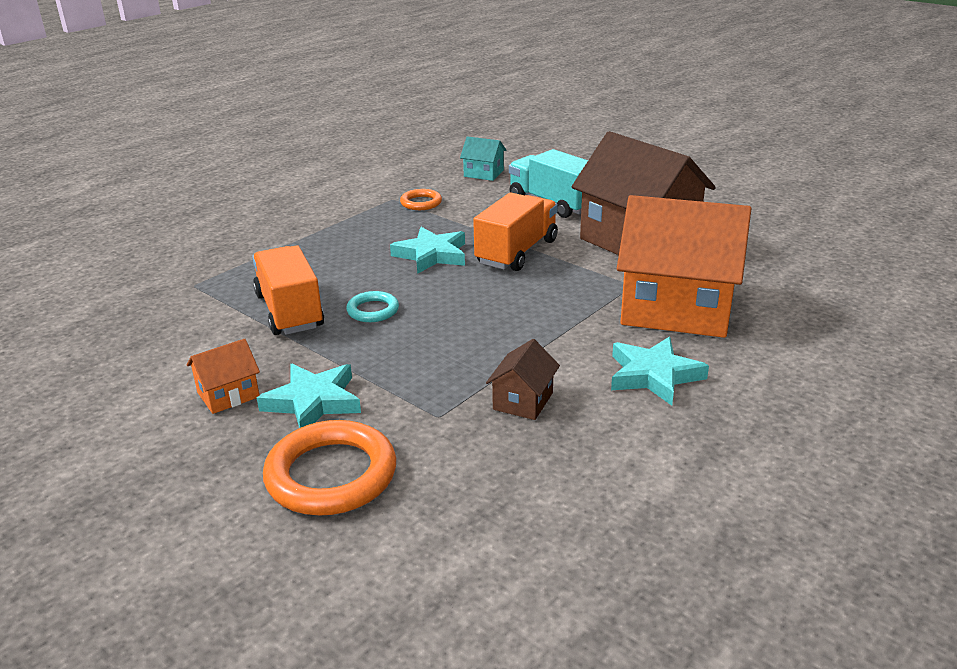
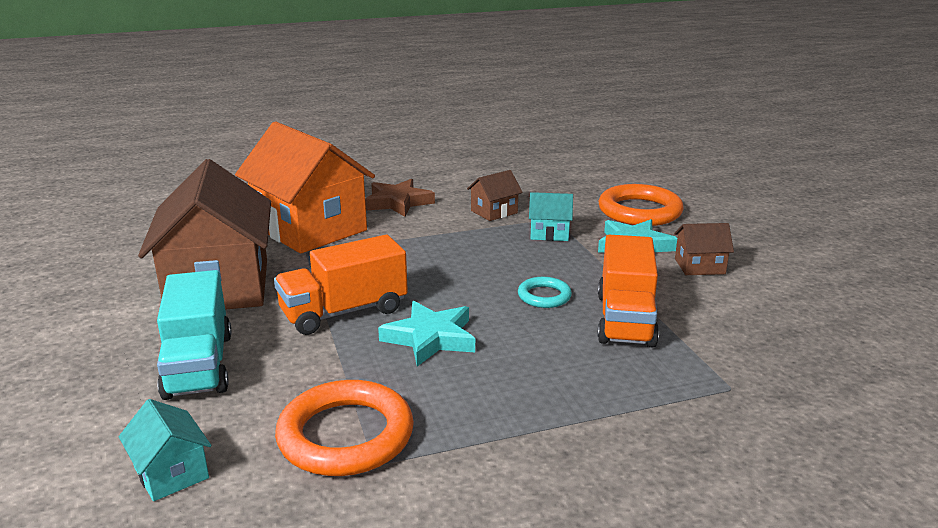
camera: 150 degrees left, 5 degrees down
(228, 395) = (699, 266): orange house -> brown house
(421, 203) = (345, 435): orange ring -> orange ring, size x1.92
(425, 388) = (549, 233): none -> turquoise house
(654, 375) = (398, 202): turquoise star -> brown star

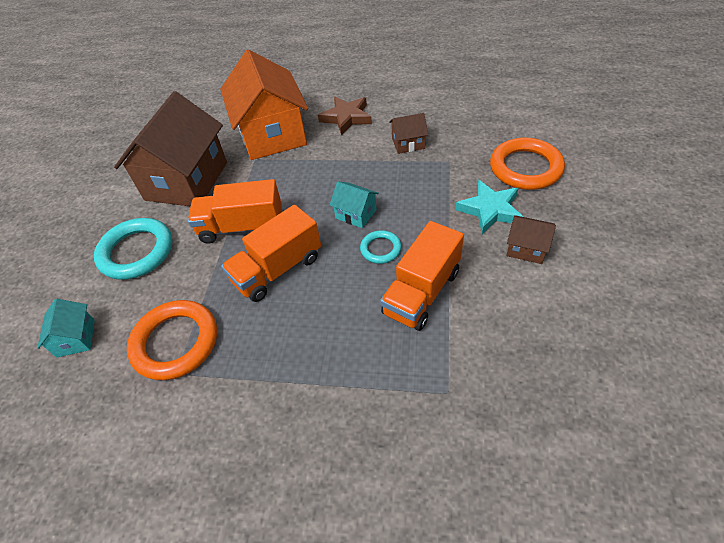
camera: 30 degrees right, 25 degrees up
(199, 365) = (136, 252): turquoise truck -> turquoise ring
(430, 338) = (277, 269): turquoise star -> orange truck
(549, 233) = (433, 178): turquoise house -> turquoise house (356, 214)

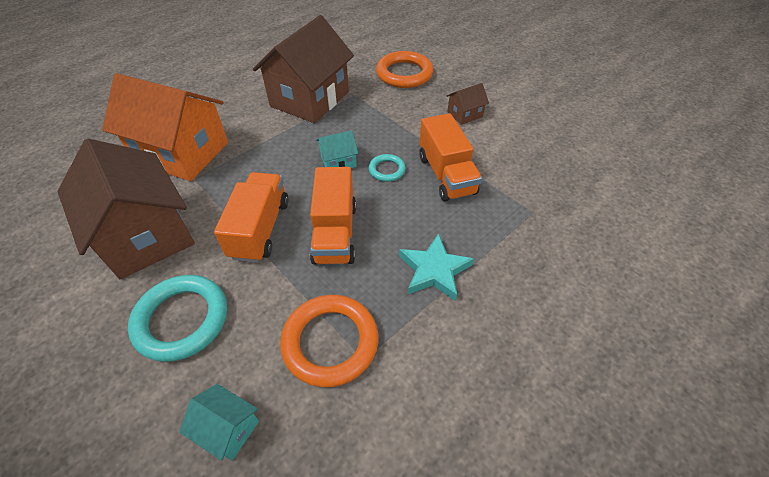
camera: 55 degrees left, 0 degrees up
(242, 227) = (260, 229): orange truck -> orange truck turned 150 degrees clockwise
(346, 117) = (234, 107): brown star -> none
(408, 143) = (310, 99): brown house -> brown house, size x2.34
(490, 210) = (417, 107): turquoise star -> turquoise star (434, 270)

